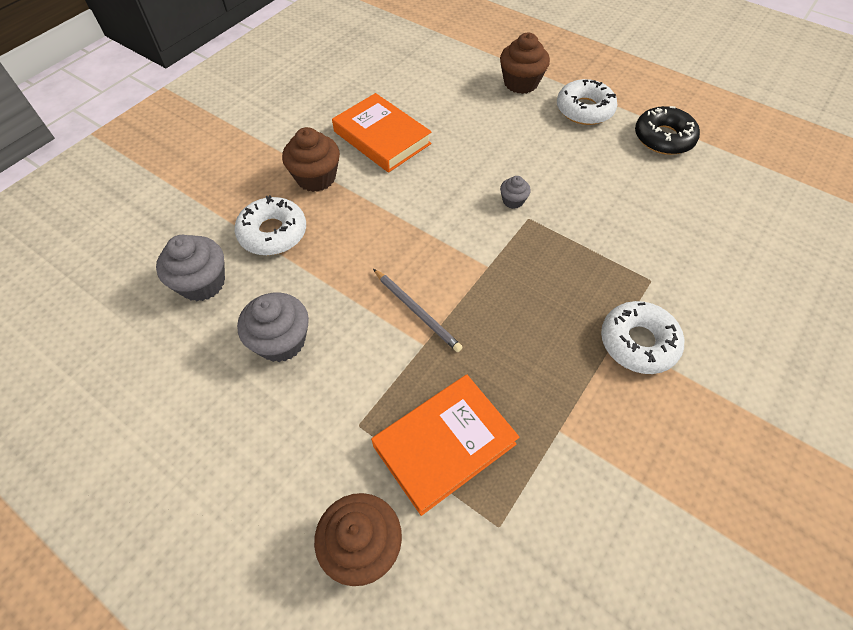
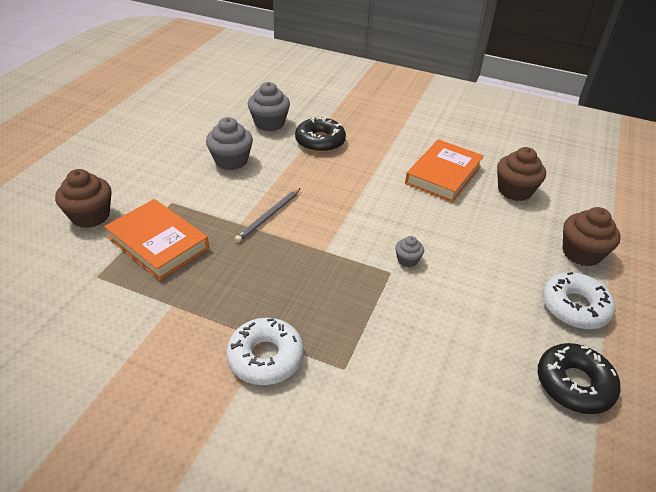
camera: 75 degrees right, 15 degrees down
(273, 233) = (320, 141): white donut -> black donut
(316, 178) = (381, 150): brown cupcake -> brown cupcake (514, 191)

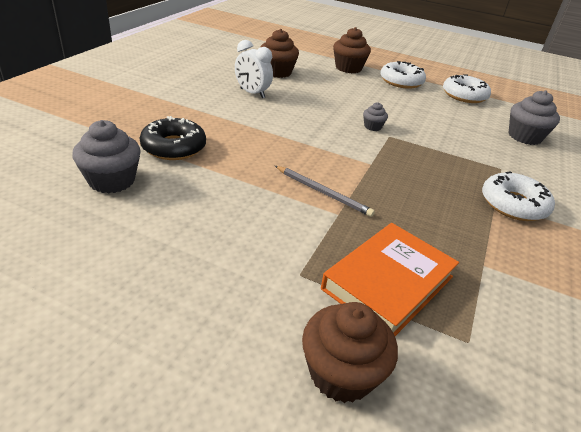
camera: 90 degrees left, 5 degrees down
(231, 161) = (203, 217): grey cupcake -> grey cupcake (524, 137)
(443, 175) = (252, 93): orange book -> white clock
(574, 384) = (464, 95): black donut -> white donut

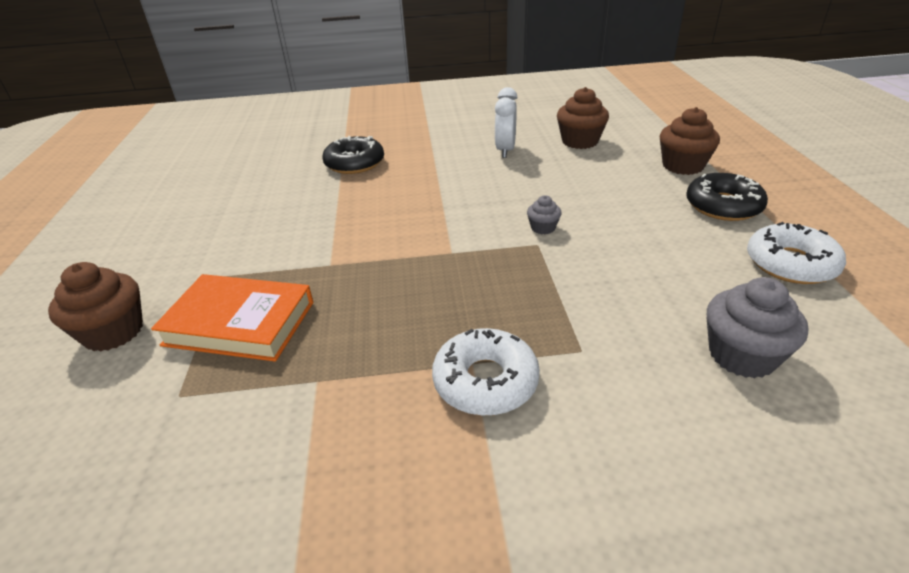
camera: 65 degrees right, 0 degrees up
(112, 180) = (282, 166): grey cupcake -> none
(323, 192) = (359, 245): grey pencil -> none
(401, 81) = (723, 206): white donut -> black donut

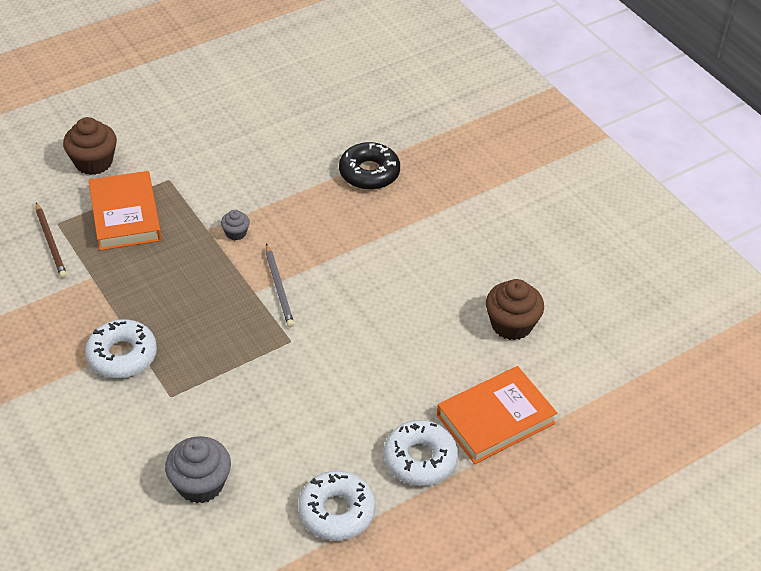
camera: 60 degrees right, 10 degrees up
(208, 412) = (51, 242): none -> brown pencil
(457, 236) = (279, 288): none -> grey pencil
(505, 150) = (456, 271): white clock -> none
(543, 228) = (318, 338): grey cupcake -> grey cupcake (236, 233)
(682, 166) = (495, 419): brown cupcake -> orange book
(723, 206) = (420, 459): black donut -> white donut

